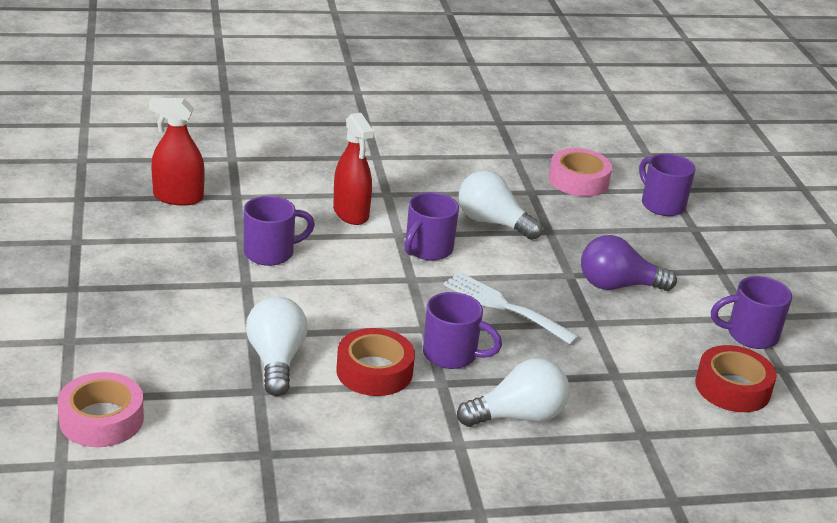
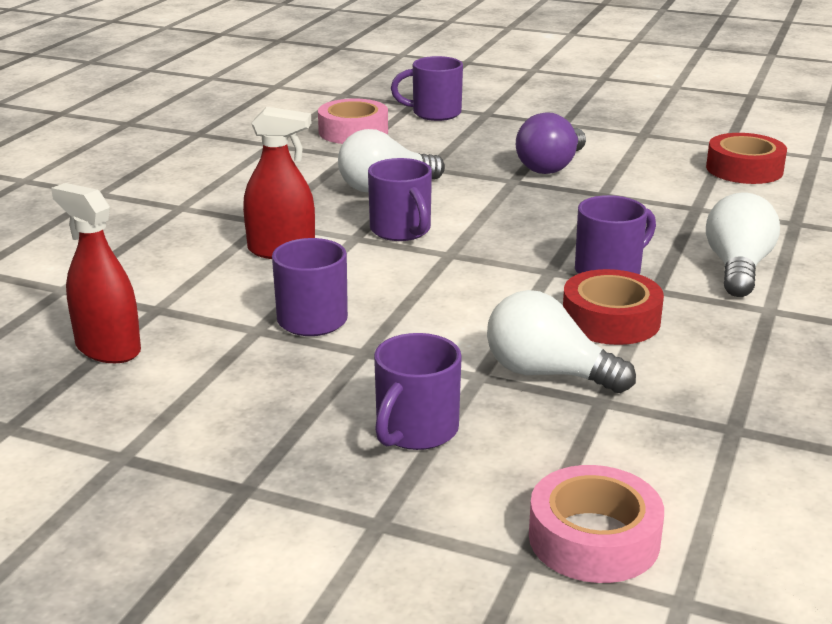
camera: 55 degrees left, 5 degrees down
(178, 197) = (108, 348): red spray bottle -> red spray bottle turned 90 degrees clockwise
(504, 307) = (543, 223): white fork -> none
(750, 335) = (670, 141): purple mug -> purple mug (415, 431)

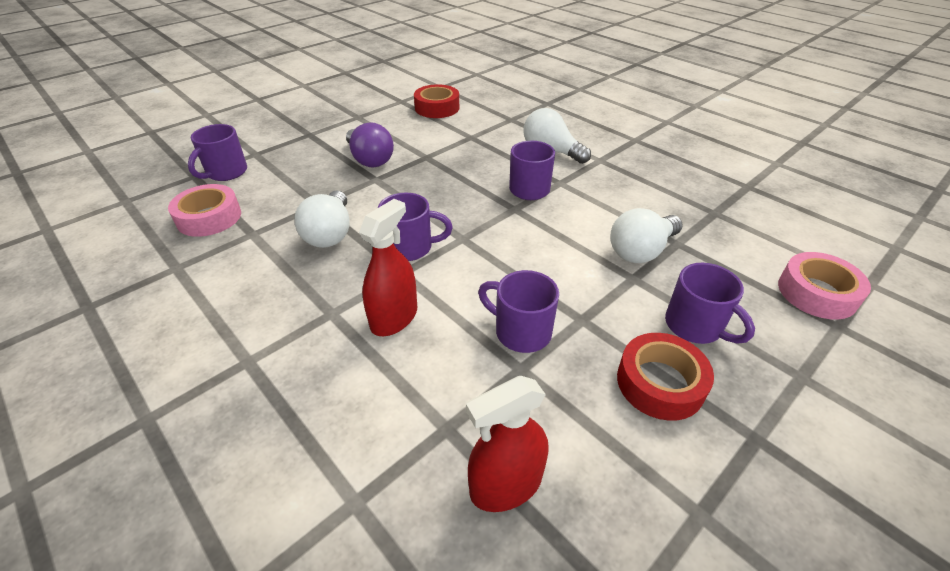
camera: 65 degrees left, 15 degrees up
(610, 320) = (587, 208): red tape -> red tape (660, 383)

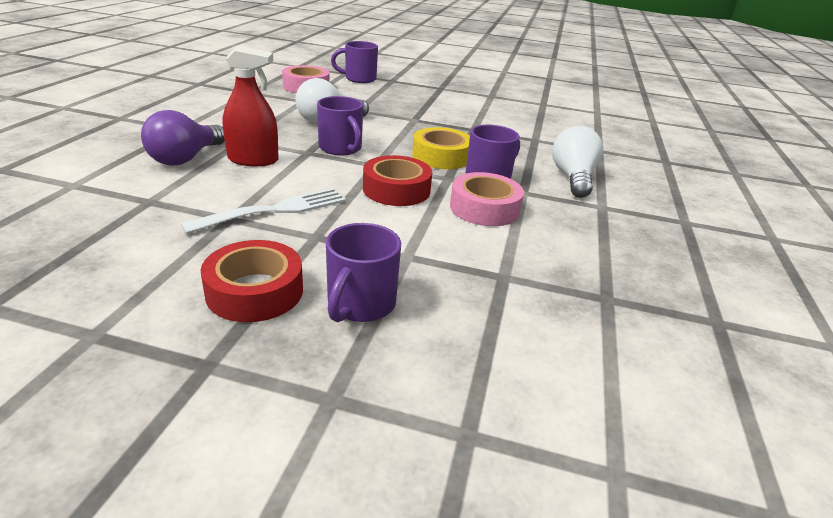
camera: 55 degrees right, 10 degrees down
(370, 159) = (438, 112): purple light bulb -> purple light bulb (186, 158)
(437, 108) = (558, 118): red tape -> red tape (396, 190)
(471, 196) = (441, 156): none -> yellow tape
(506, 485) = (101, 233): red spray bottle -> none
(520, 331) = (275, 210): purple mug -> white fork
(641, 251) = (459, 254): white light bulb -> none
(817, 293) = (525, 407): pink tape -> pink tape (484, 208)

